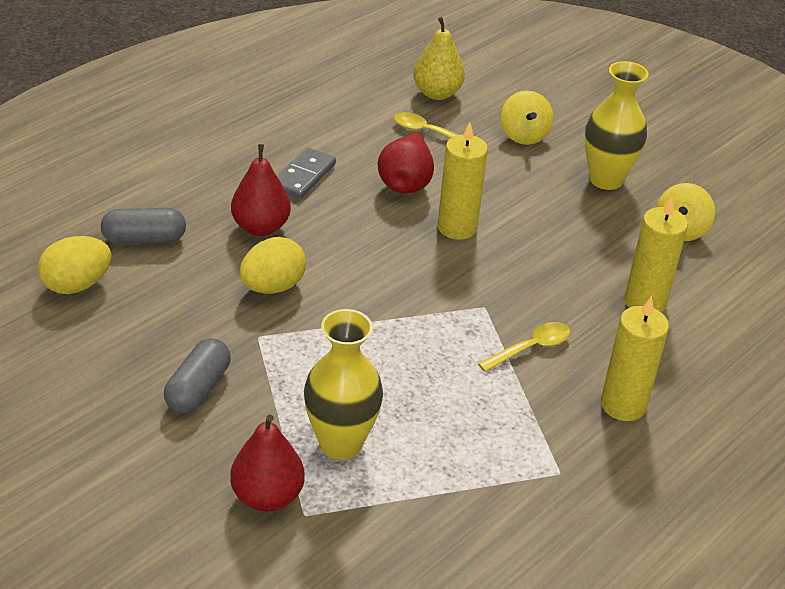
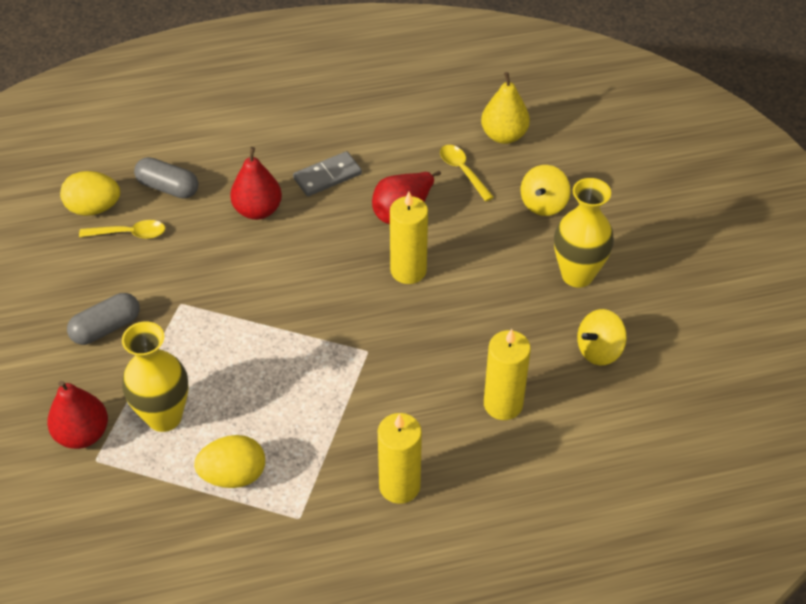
camera: 35 degrees right, 10 degrees up
(272, 287) = (224, 266): yellow egg -> yellow egg (233, 475)
(530, 348) = (371, 403): yellow spoon -> yellow spoon (129, 233)

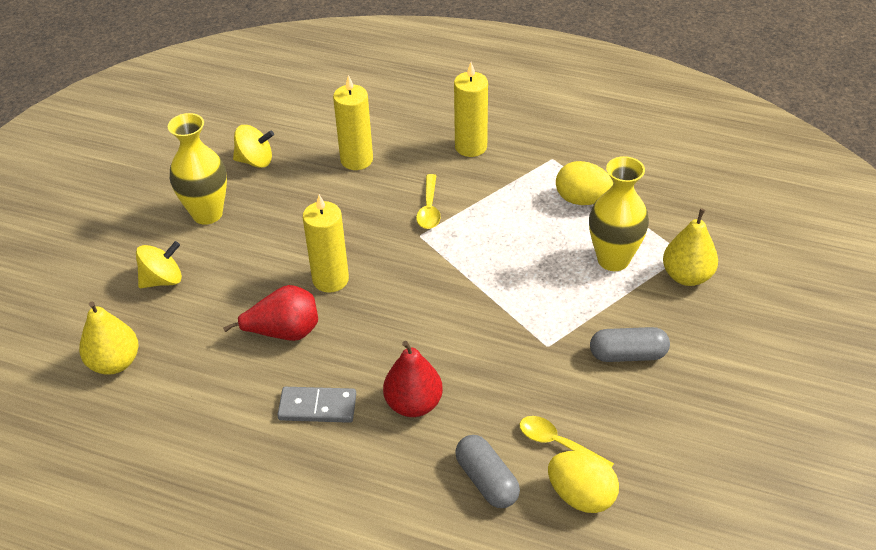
camera: 145 degrees left, 5 degrees down
(82, 434) = (687, 276): red pear -> yellow pear
(462, 171) = (192, 345): yellow spoon -> yellow spoon (429, 209)

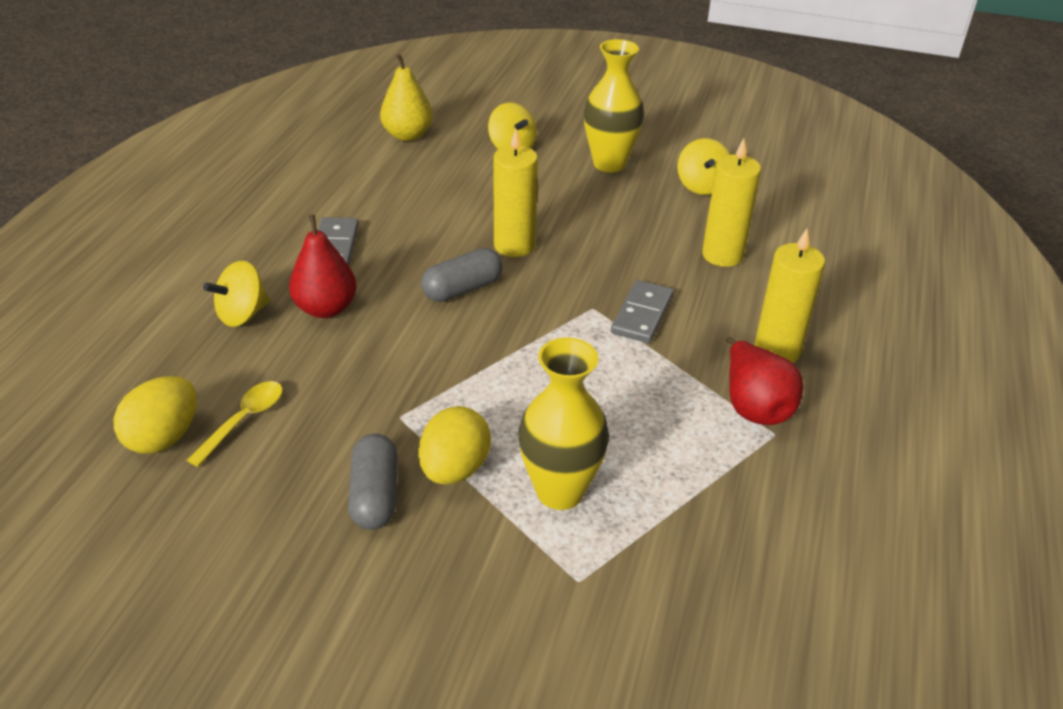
camera: 85 degrees right, 5 degrees down
(284, 332) = (437, 221): red pear -> red pear (754, 406)
(420, 466) = (242, 314): none -> yellow spinning top
(429, 209) = (642, 315): yellow spoon -> grey domino
(486, 481) = (209, 362): grey capsule -> grey capsule (462, 289)
(582, 200) = (686, 463): yellow egg -> yellow egg (454, 469)
(687, 276) = (528, 579): yellow pear -> none

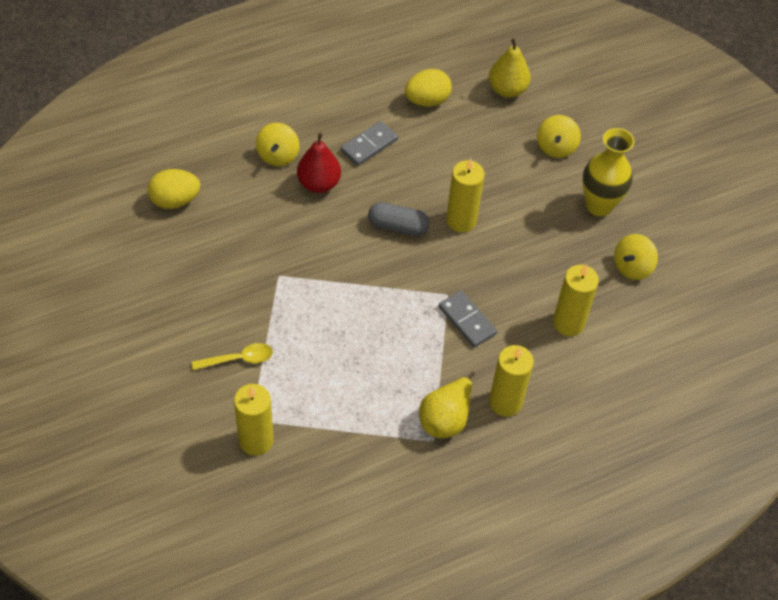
camera: 45 degrees right, 15 degrees up
(242, 314) = (278, 155): yellow spinning top -> yellow spinning top turned 90 degrees counterclockwise
(244, 420) = (214, 219): yellow spoon -> yellow spoon (239, 359)
(375, 495) = (222, 306): grey capsule -> none
(454, 469) = (268, 323): yellow egg -> yellow egg (427, 100)
(560, 491) = (297, 375): yellow vase -> none
(616, 597) = (256, 440): none -> yellow candle
(642, 315) = (467, 320): grey domino -> grey domino turned 75 degrees clockwise
(754, 406) = (446, 418): red pear -> yellow pear

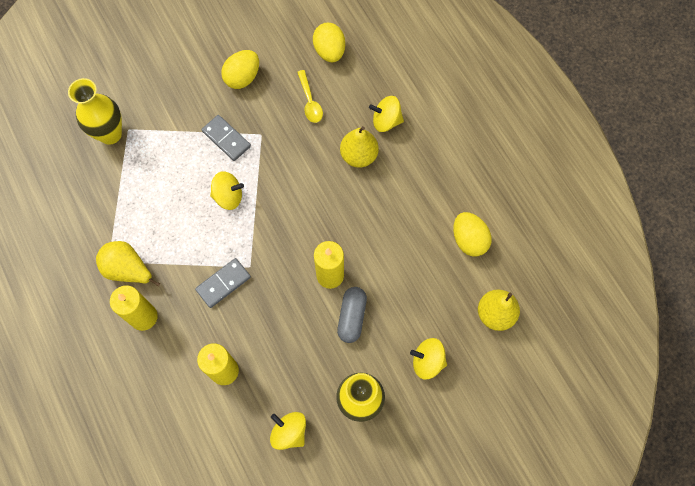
camera: 90 degrees right, 15 degrees up
(196, 291) = (242, 77): none -> yellow egg
(239, 359) = (181, 114): yellow spoon -> yellow spoon (310, 102)
(256, 440) = (110, 134): yellow candle -> yellow vase
(319, 184) = (359, 156): red pear -> yellow pear
(358, 311) = (228, 196): none -> yellow spinning top
(369, 145) = (407, 193): grey domino -> grey domino (226, 139)
(398, 226) = (318, 222): grey capsule -> grey capsule (352, 317)

